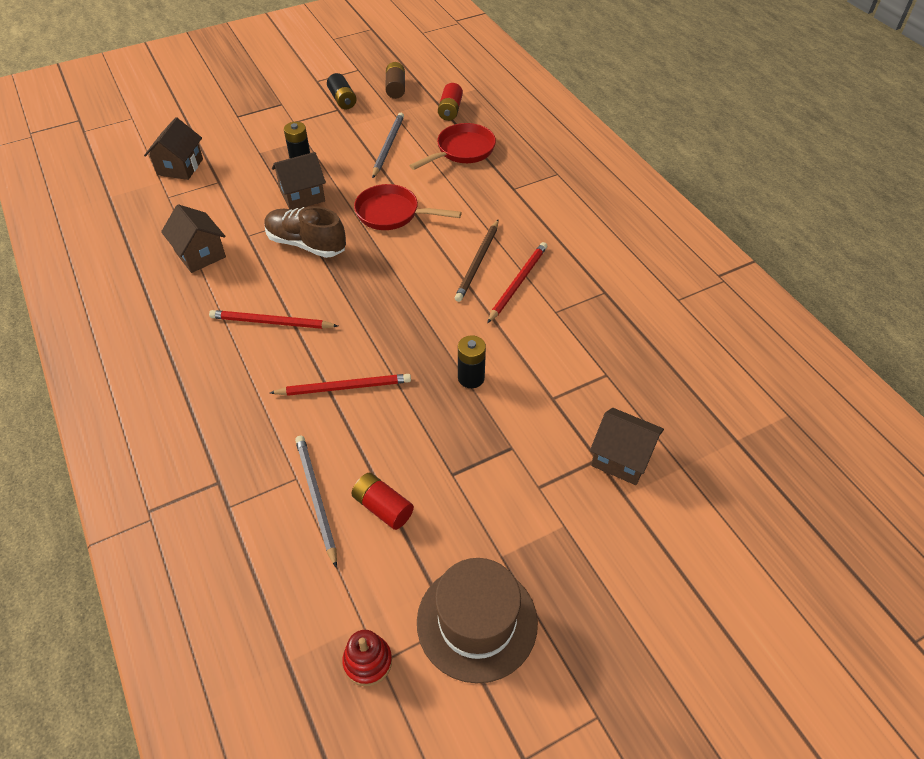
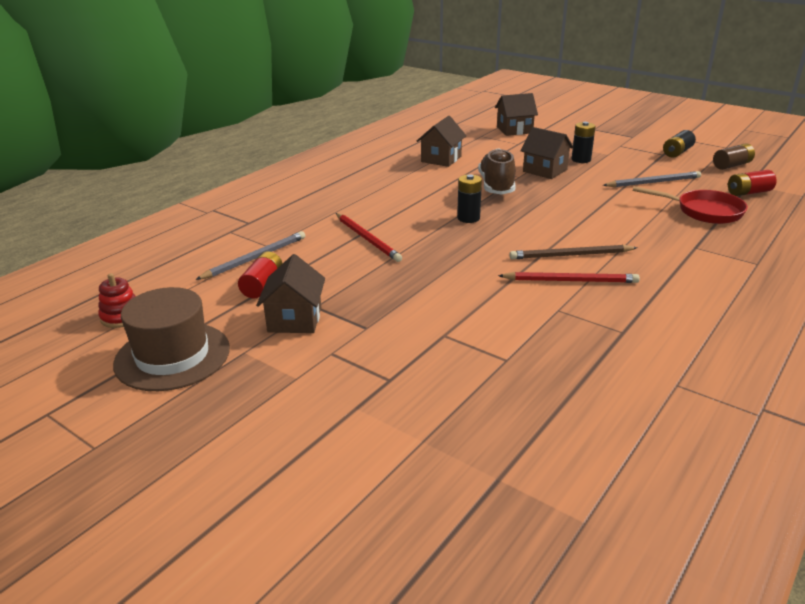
camera: 65 degrees right, 20 degrees down
(271, 322) = (404, 197): red pencil -> none
(392, 214) = (576, 205): red pan -> none
(471, 378) = (428, 287): black battery -> black battery (468, 218)
(621, 458) = (402, 394): brown house -> brown house (295, 319)

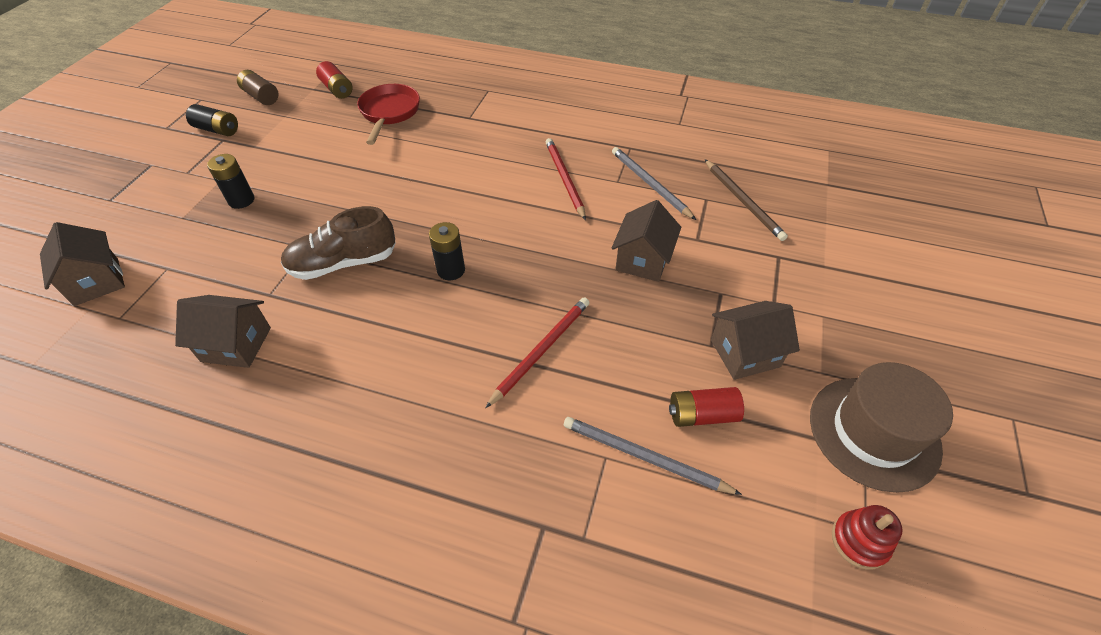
camera: 110 degrees left, 20 degrees up
(545, 170) = (283, 227): brown house -> brown house (642, 260)
(570, 255) = (515, 184): brown pencil -> brown pencil (743, 201)
(653, 182) = (316, 143): grey pencil -> grey pencil (650, 184)

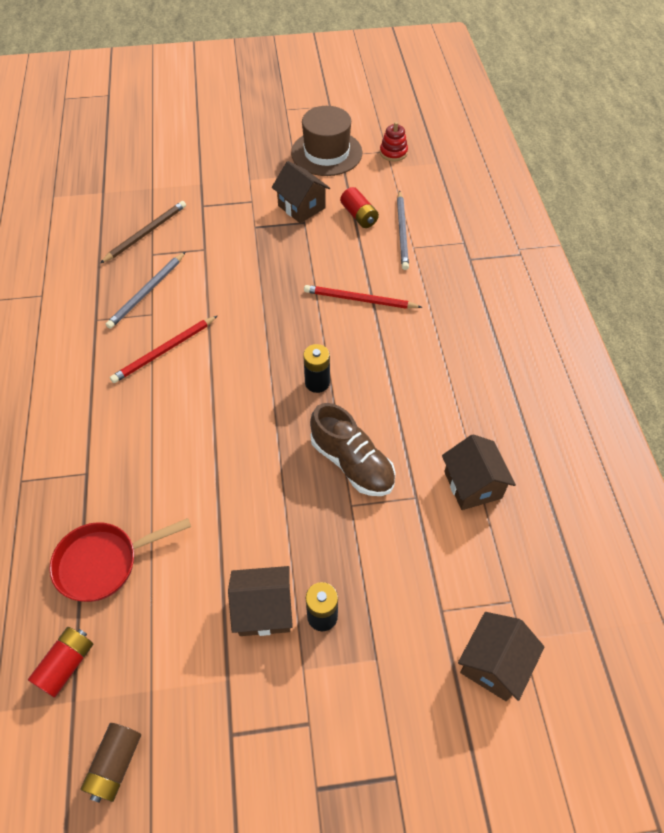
camera: 115 degrees left, 5 degrees up
(217, 130) = (214, 761): black battery -> none
(642, 260) = (243, 273): brown house -> brown house (264, 610)

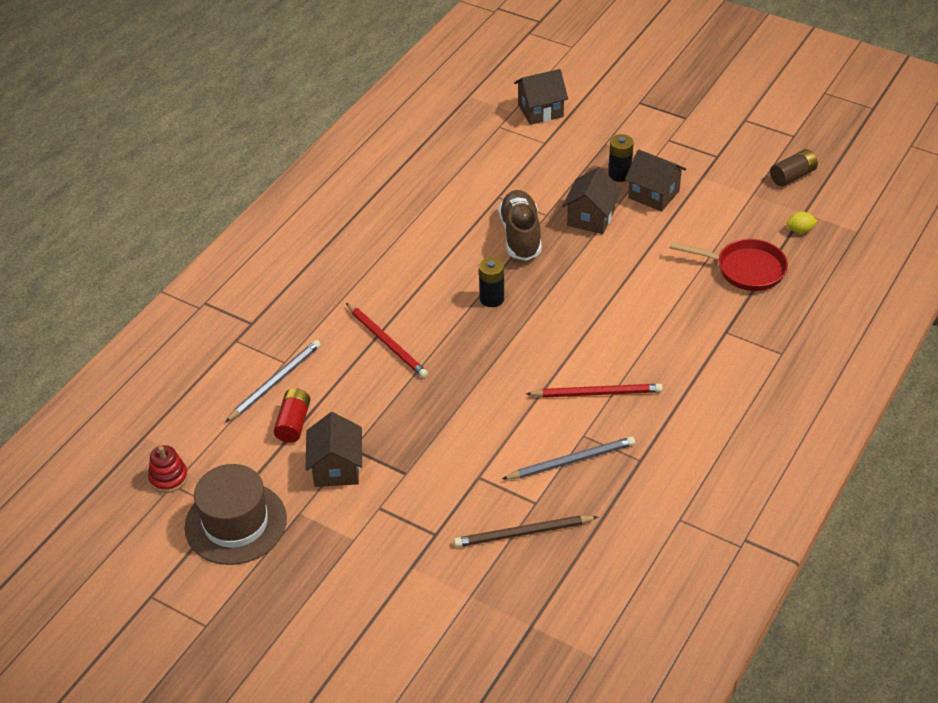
camera: 140 degrees left, 10 degrees down
(66, 665) = (800, 230): red battery -> yellow lemon
(472, 485) = (453, 183): brown house -> brown house (591, 218)

